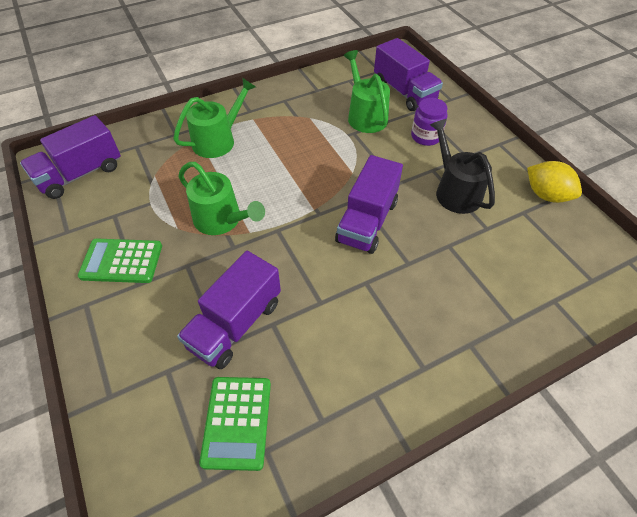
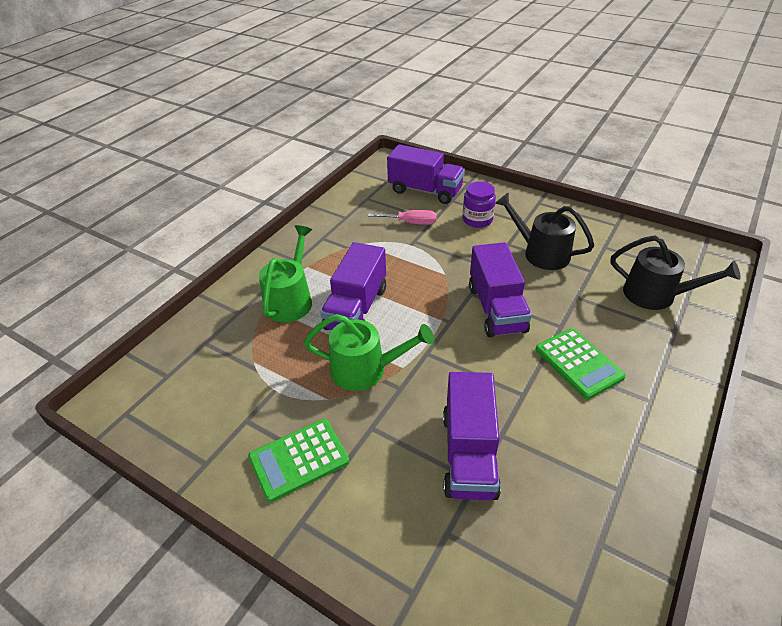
camera: 30 degrees left, 10 degrees down
(80, 174) = (164, 399): purple truck -> purple truck (356, 308)
(237, 422) = (553, 536): green calculator -> green calculator (578, 363)
(365, 116) = (410, 223): green watering can -> pink screwdriver
(529, 280) = (656, 295): none -> black watering can
(546, 195) = (607, 227): yellow lemon -> none

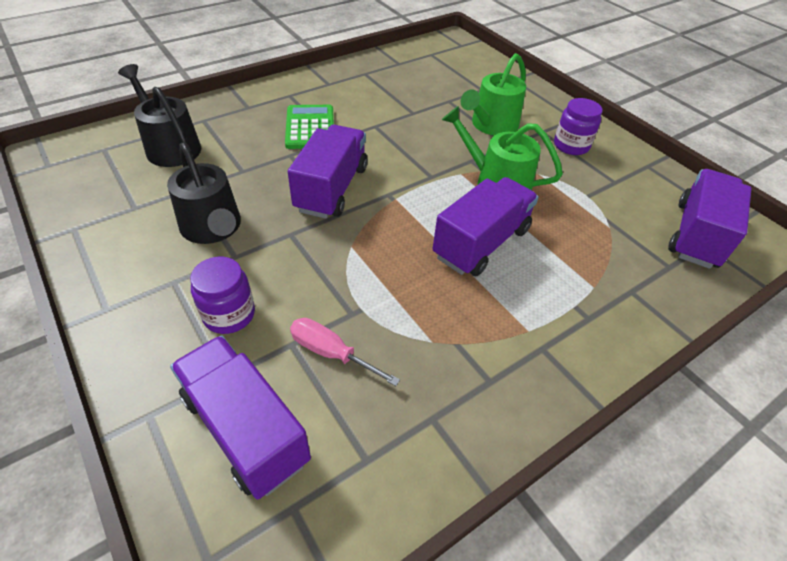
camera: 160 degrees left, 5 degrees up
(290, 300) = (560, 284): green watering can -> green watering can (491, 125)
(299, 460) = (571, 145): green calculator -> purple jar
(469, 454) = (443, 111): purple truck -> purple truck (696, 235)

